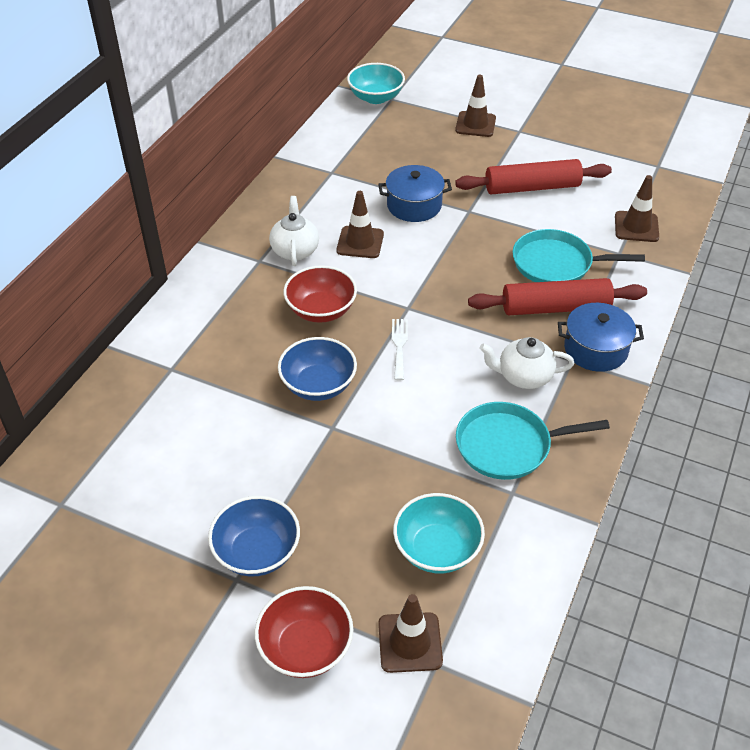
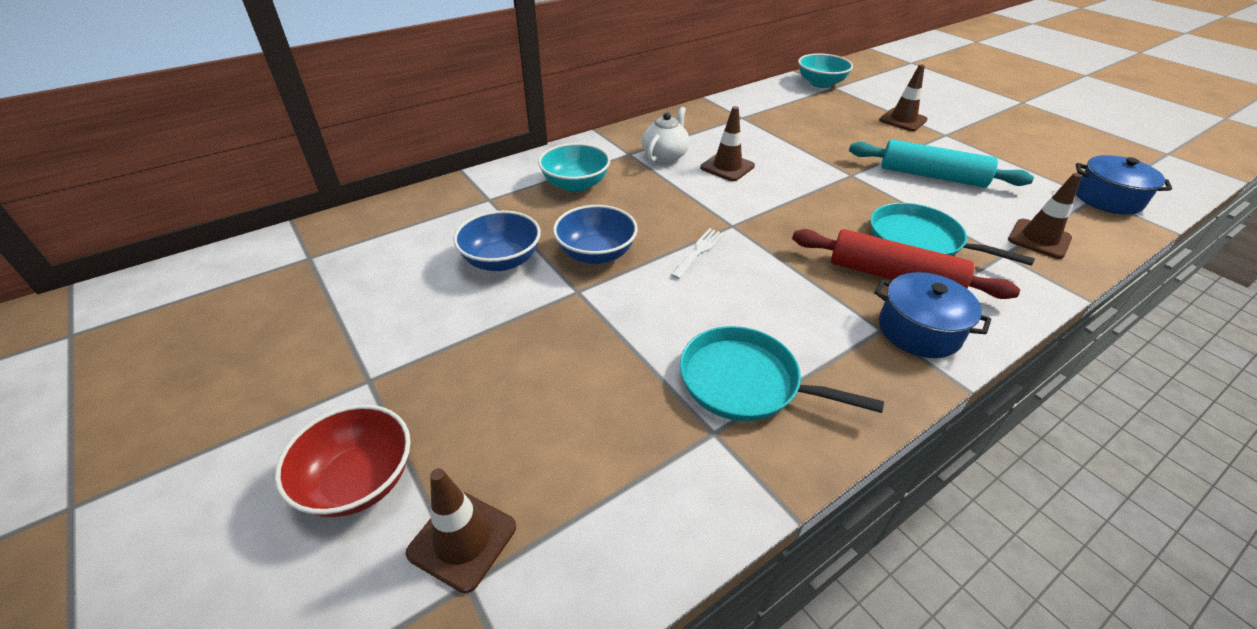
camera: 30 degrees right, 5 degrees down
(257, 552) = (409, 365): blue bowl -> blue bowl (501, 260)
(321, 310) = (650, 201): red bowl -> none
(414, 205) = (799, 157): blue pot -> blue pot (1107, 199)
(437, 549) = (580, 451): turquoise bowl -> turquoise bowl (575, 184)
(523, 376) = (812, 324): white teapot -> none
(532, 187) = (932, 176): red rolling pin -> turquoise rolling pin

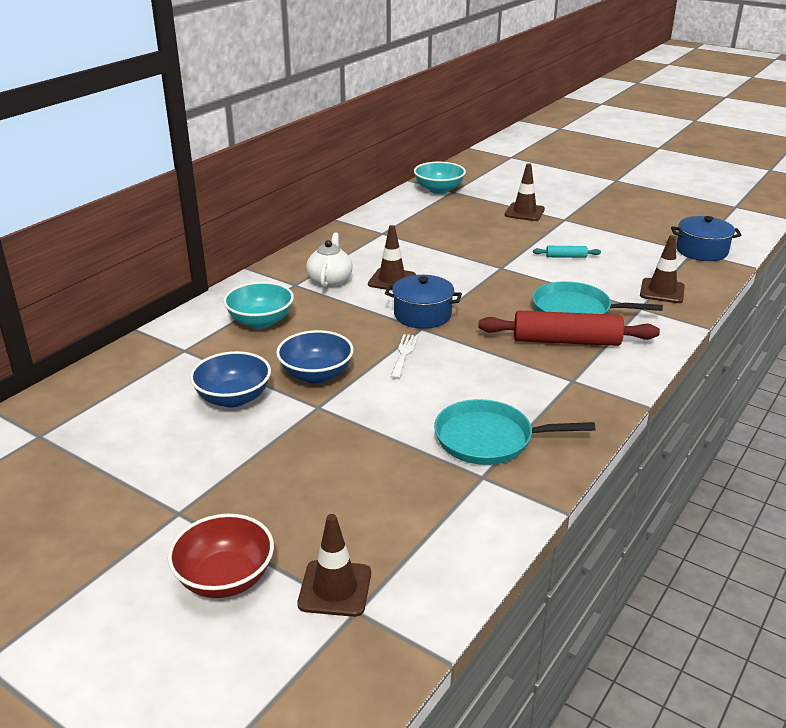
camera: 20 degrees left, 10 degrees down
(919, 330) = (599, 375): blue pot -> blue pot (422, 315)
(932, 176) = (566, 256): turquoise rolling pin -> turquoise rolling pin, size x0.45

